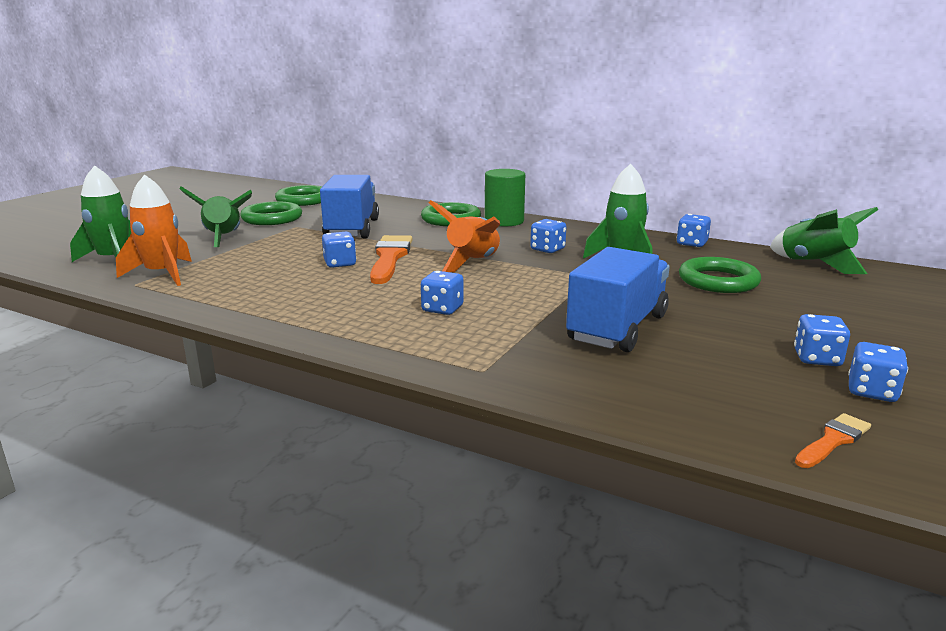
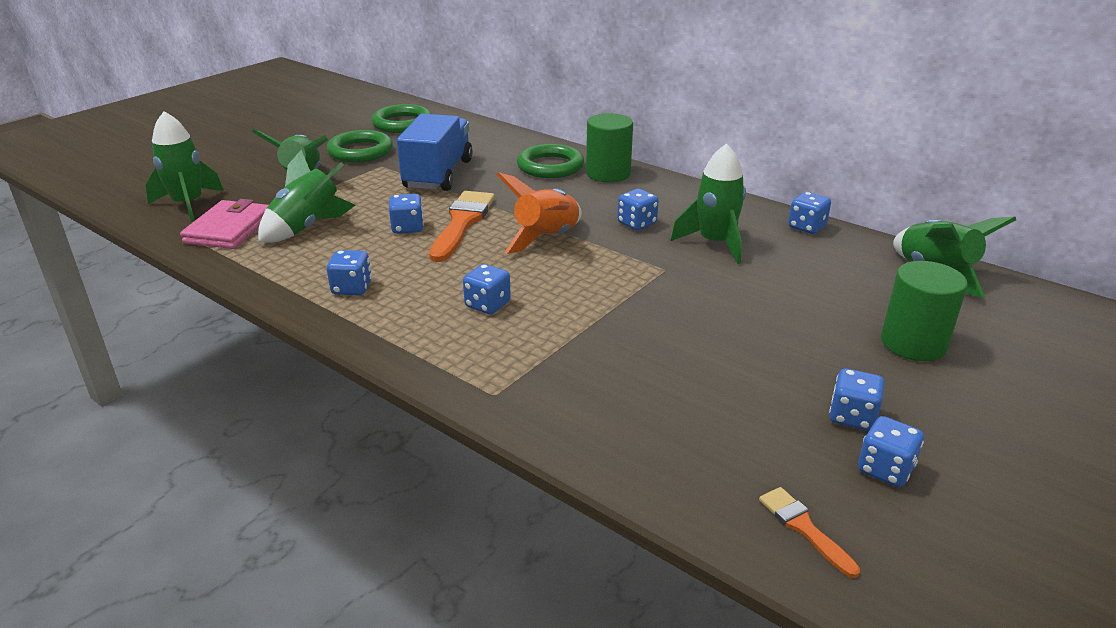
camera: 10 degrees right, 10 degrees up
(162, 274) = (229, 229): orange rocket -> pink wallet
(241, 269) = (307, 227): none -> green rocket
(304, 306) = (351, 288): none -> blue dice
(617, 328) = (658, 350): blue truck -> none
(718, 281) = (805, 290): green ring -> none
(831, 308) = (913, 343): none -> green cylinder
(833, 440) = (804, 528): orange brush -> orange brush turned 90 degrees counterclockwise

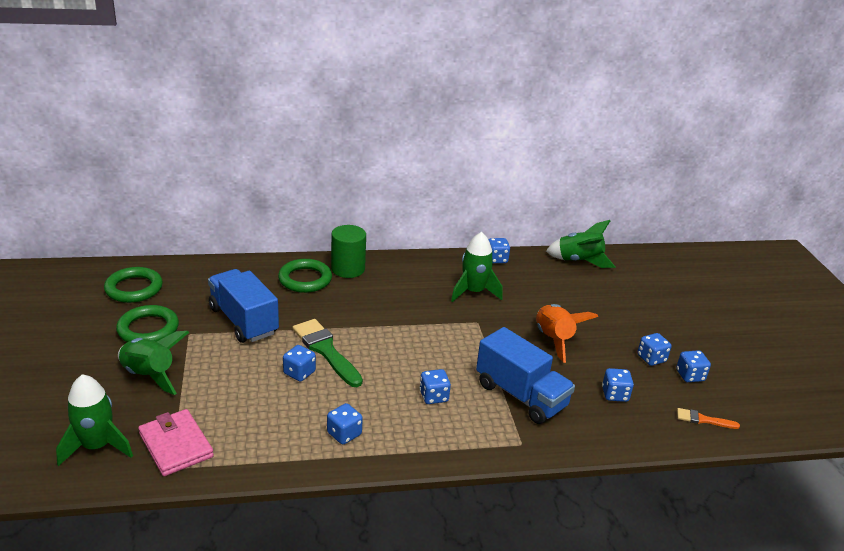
camera: 50 degrees left, 0 degrees up
(307, 227) = (231, 410): green rocket -> none
(462, 223) = (326, 350): orange brush -> green brush
(547, 238) = (391, 335): orange rocket -> orange rocket (554, 340)
(583, 354) = (520, 395): none -> blue truck
(637, 223) = (419, 299): blue dice -> blue dice (615, 394)
(913, 343) = (621, 307): green cylinder -> none

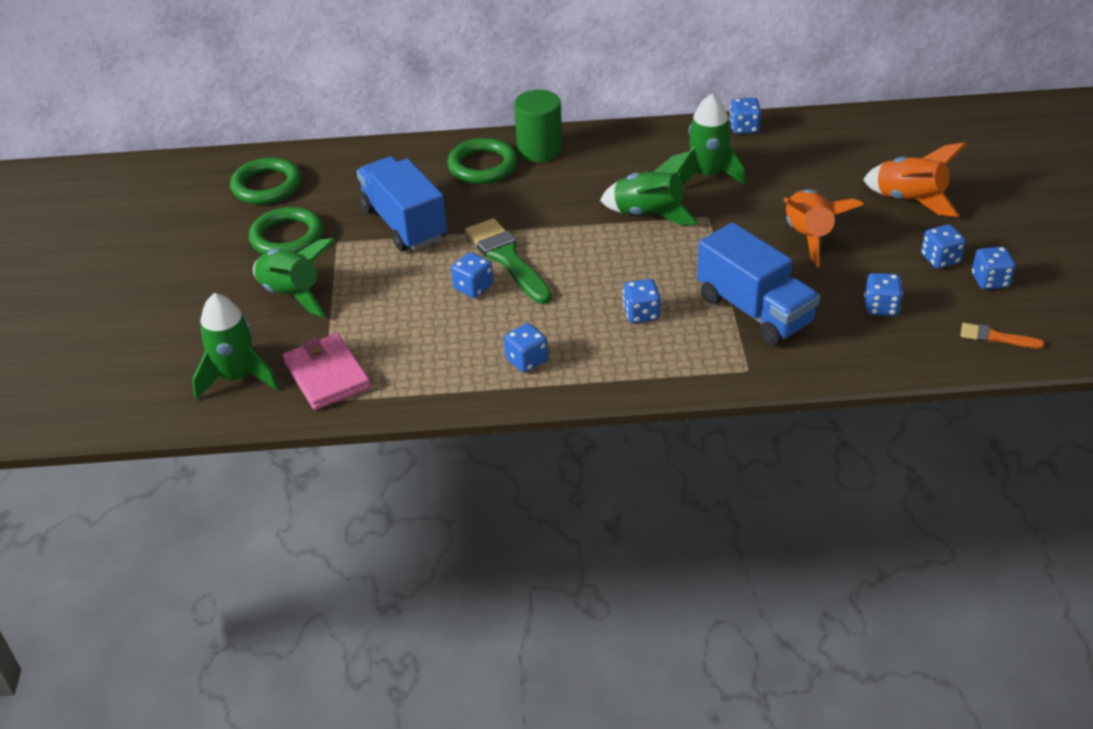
camera: 10 degrees right, 10 degrees up
(579, 261) = (861, 126): green rocket -> green rocket (649, 214)
(621, 315) = (909, 200): none -> orange rocket

